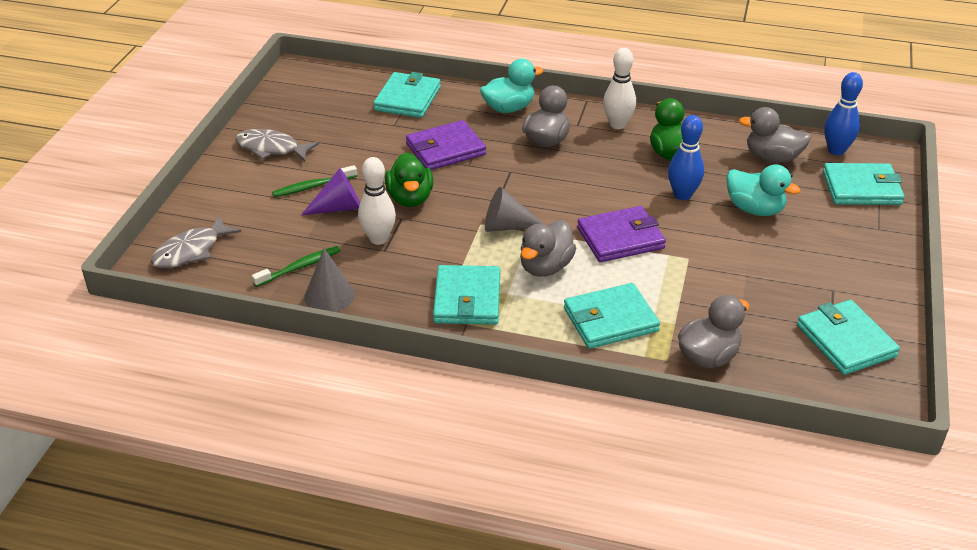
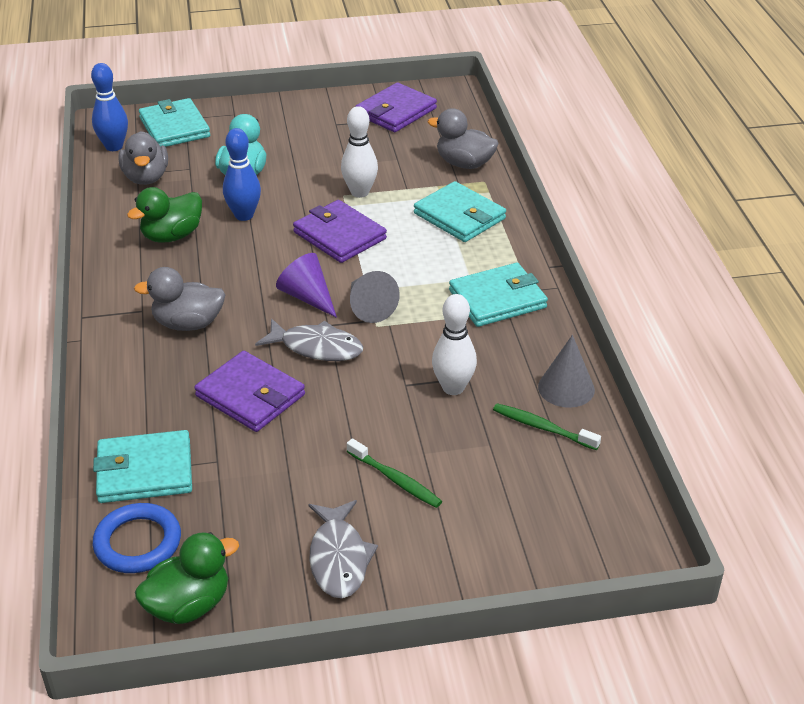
camera: 115 degrees left, 0 degrees up
(191, 251) = (588, 531): grey fish -> grey fish (317, 347)
(339, 208) = (421, 439): purple cone -> purple cone (307, 297)
(351, 87) = (138, 542): none -> blue ring
(410, 198) = (366, 390): green duck -> green duck (189, 605)
(509, 108) = (128, 372): turquoise duck -> none
(545, 267) = (415, 267): grey duck -> none
(617, 124) = (128, 282): white bowling pin -> white bowling pin (360, 192)
(845, 341) = (396, 112): turquoise wallet -> purple wallet

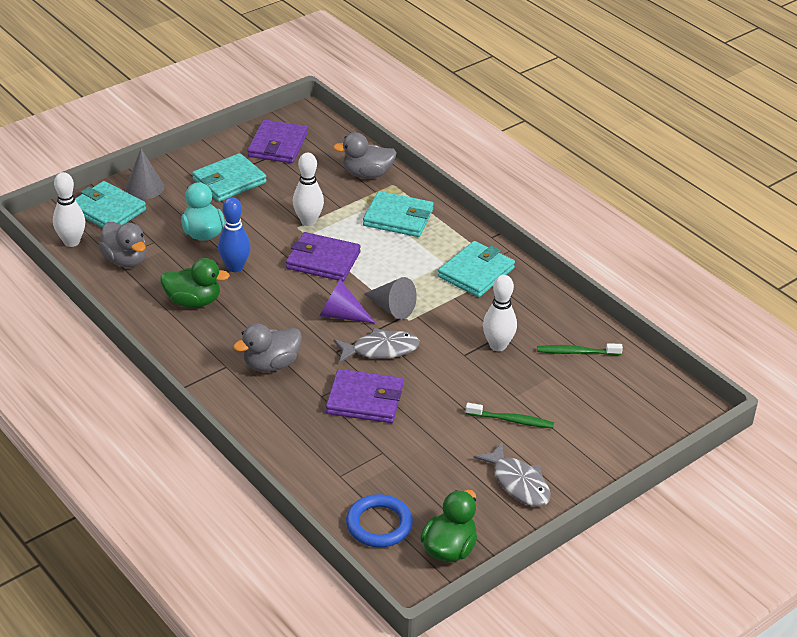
camera: 30 degrees left, 0 degrees up
(114, 146) = (71, 242): blue bowling pin -> white bowling pin
(145, 471) = (339, 477): turquoise wallet -> turquoise wallet (229, 181)
(172, 236) = (193, 301): green duck -> green duck turned 105 degrees counterclockwise
(566, 388) = (570, 320): grey cone -> grey cone (144, 187)

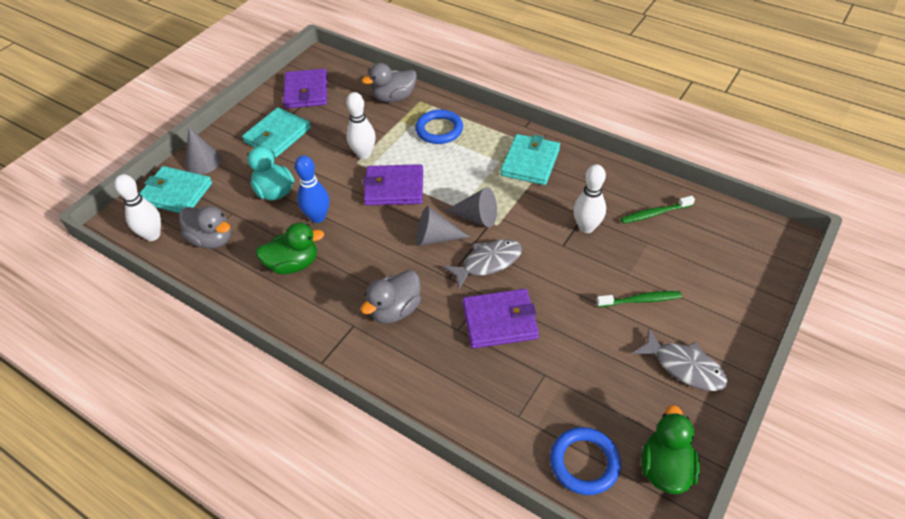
camera: 15 degrees left, 10 degrees up
(341, 315) = (435, 238): purple cone -> grey cone
(398, 217) = (439, 130): turquoise wallet -> blue ring

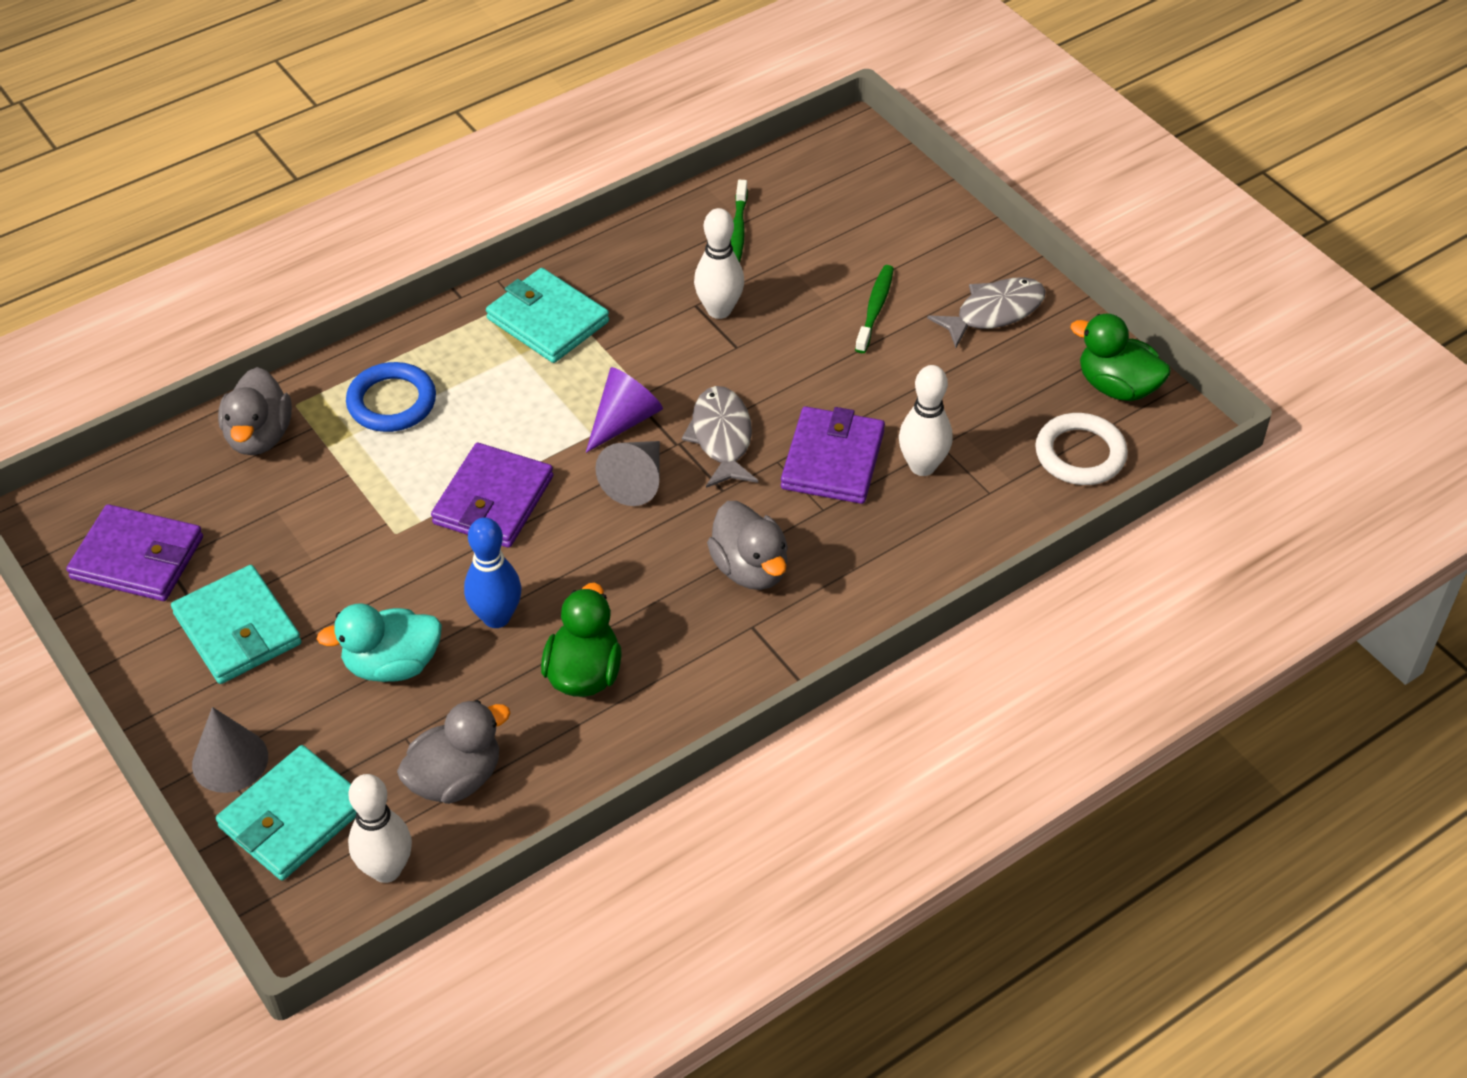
camera: 70 degrees left, 0 degrees up
(364, 154) = (381, 517): white bowling pin -> white bowling pin (922, 466)
(477, 217) = (624, 420): grey cone -> purple cone
(584, 462) = (1080, 454): blue ring -> white ring

